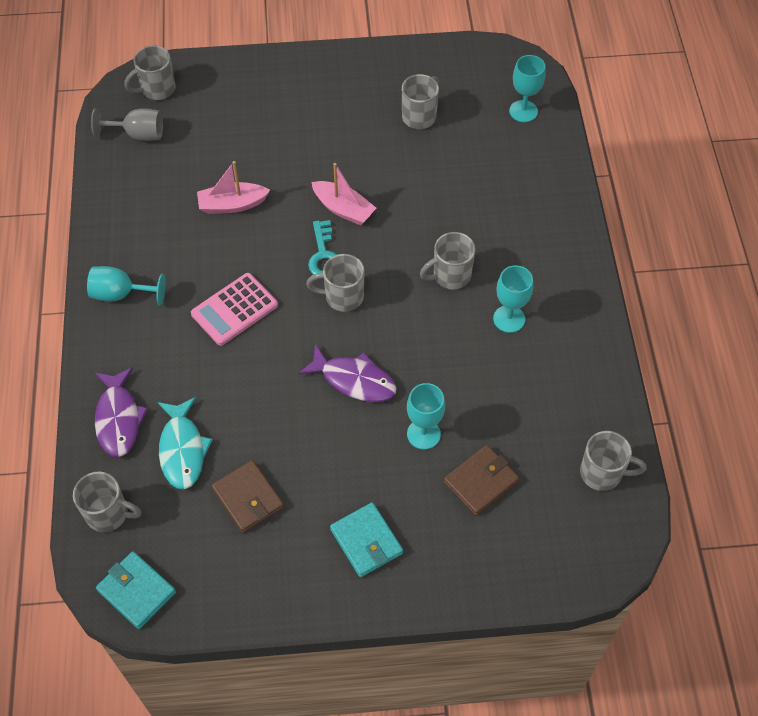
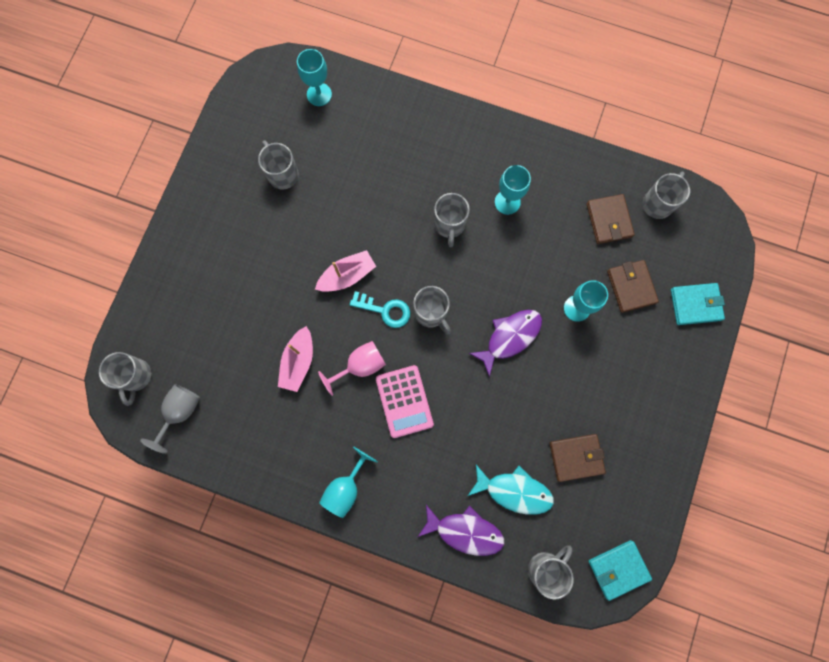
camera: 65 degrees left, 20 degrees up
(254, 257) = (360, 366): none -> pink goblet
(342, 297) = (431, 313): grey mug -> grey mug turned 60 degrees counterclockwise
(366, 541) = (644, 387): turquoise wallet -> turquoise wallet (695, 304)
(549, 428) = (609, 220): none -> brown wallet

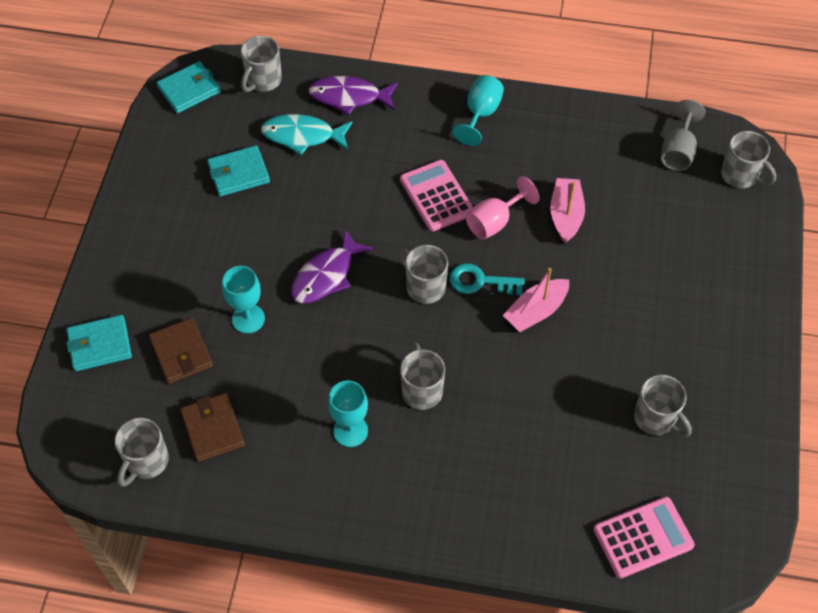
camera: 170 degrees right, 20 degrees down
(135, 376) = (740, 175): grey mug -> grey mug turned 150 degrees clockwise
(319, 94) = (643, 537): turquoise goblet -> pink calculator
(576, 457) = (238, 173): brown wallet -> turquoise wallet

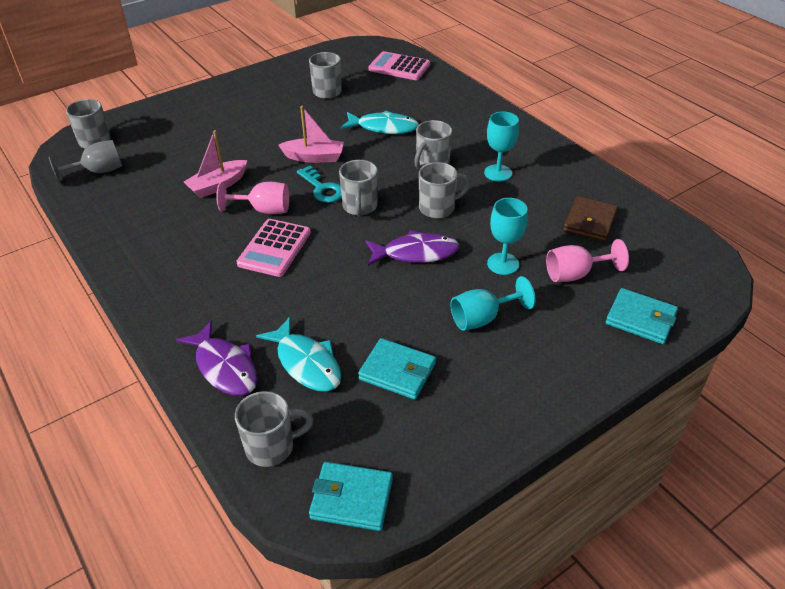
camera: 135 degrees left, 15 degrees down
(146, 462) = (653, 232): grey mug -> grey mug (438, 208)
(181, 353) = (575, 274): brown wallet -> pink goblet
(480, 114) = (158, 277): turquoise goblet -> turquoise goblet (482, 318)
(527, 408) = (384, 127): none -> turquoise fish

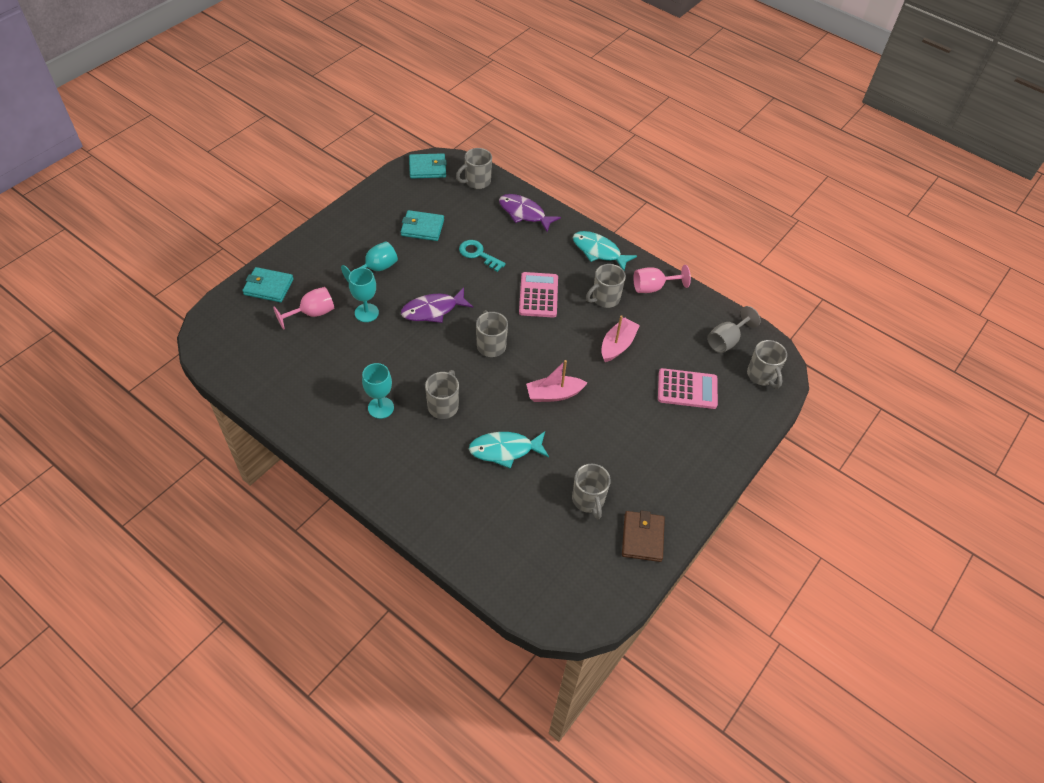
camera: 160 degrees right, 10 degrees up
(263, 210) = (566, 327): pink goblet -> pink goblet (653, 287)
(306, 363) = (478, 223): turquoise fish -> turquoise fish (599, 251)
(322, 188) = (530, 359): turquoise key -> turquoise key (478, 254)
(399, 67) = (525, 570): pink calculator -> pink calculator (687, 389)
(438, 208) = (426, 356): grey mug -> grey mug (605, 298)
(590, 222) = (298, 365): brown wallet -> brown wallet (642, 537)

